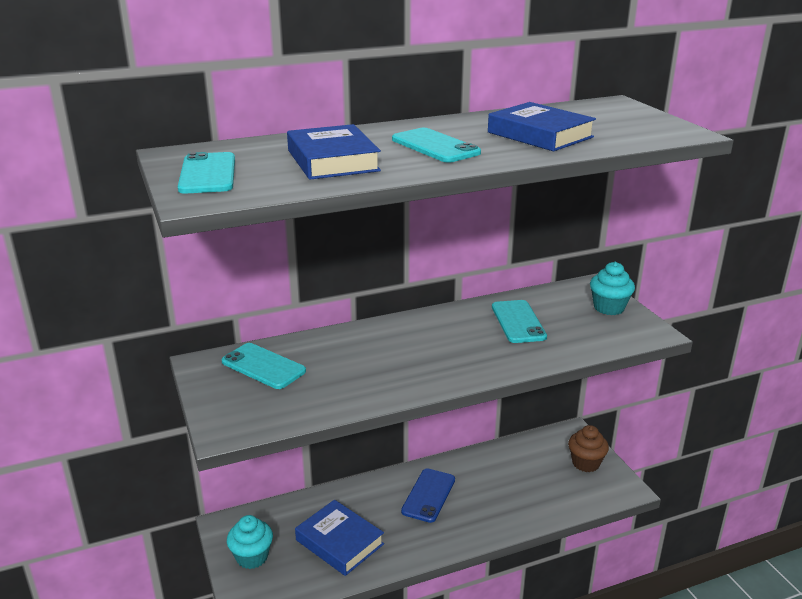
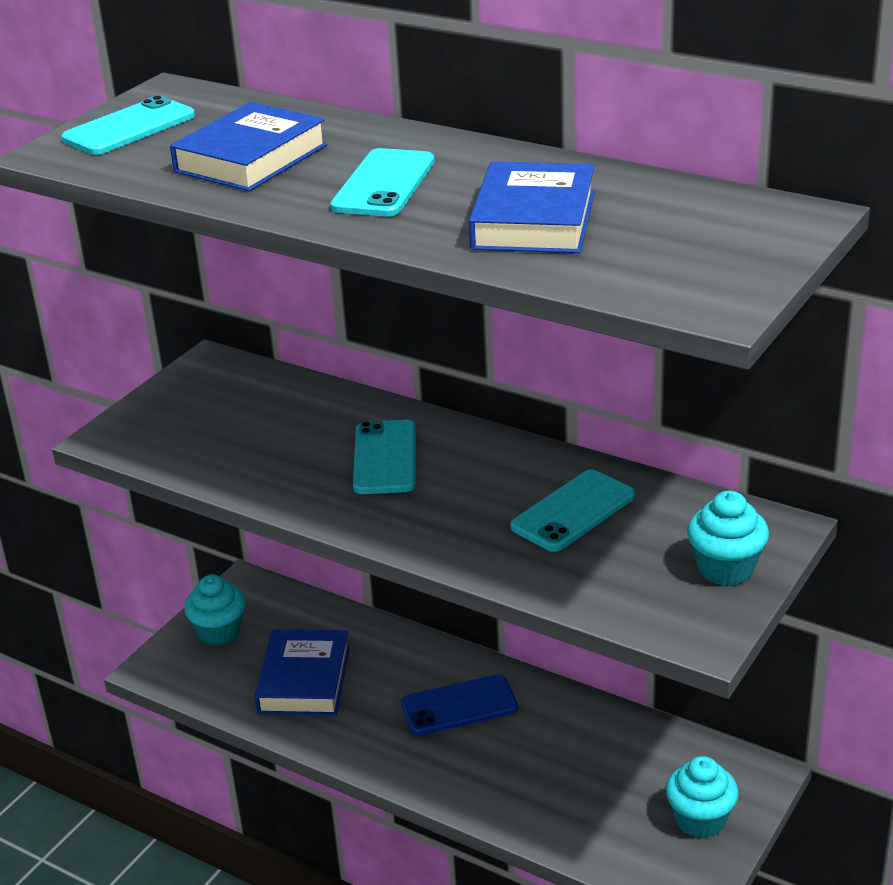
camera: 55 degrees right, 5 degrees up
(263, 366) = (246, 397): turquoise phone -> turquoise phone (385, 458)
(585, 463) = (700, 820): brown cupcake -> turquoise cupcake

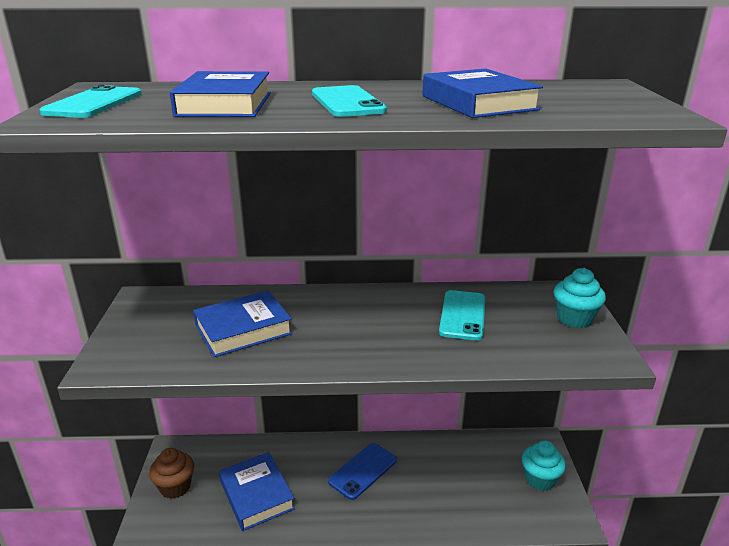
camera: 35 degrees left, 5 degrees down
(219, 632) = (175, 487): turquoise cupcake -> brown cupcake
(285, 441) = (243, 329): none -> blue book
(385, 458) = (320, 320): turquoise phone -> none

